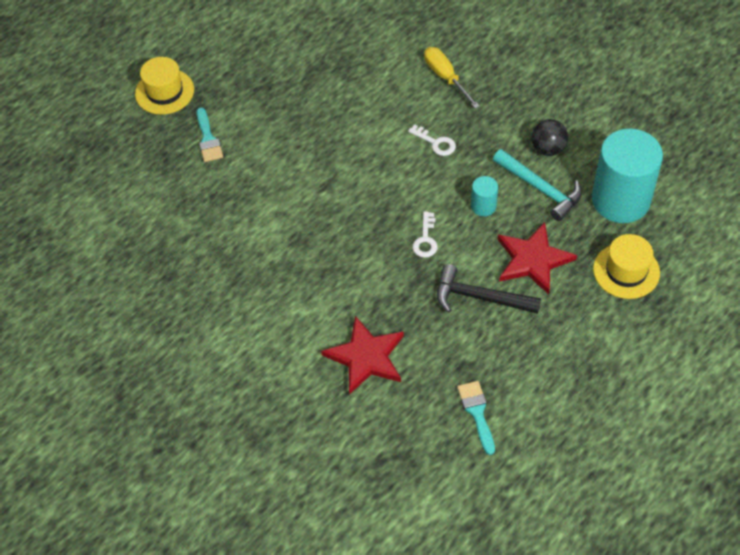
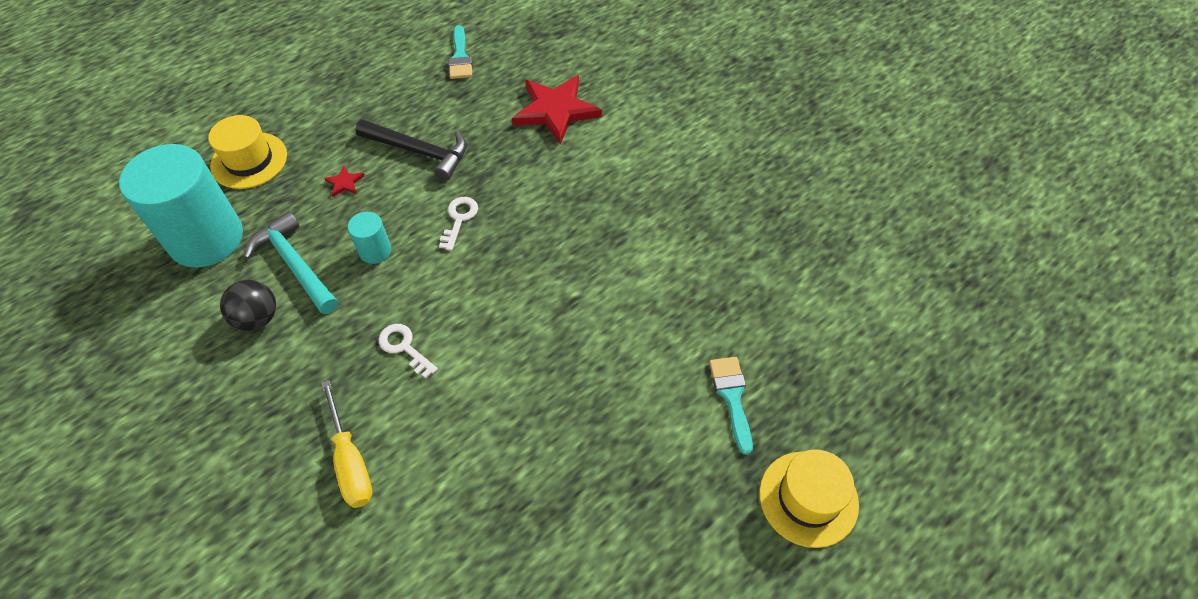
camera: 175 degrees left, 0 degrees up
(533, 260) = (344, 183): red star -> red star, size x0.41

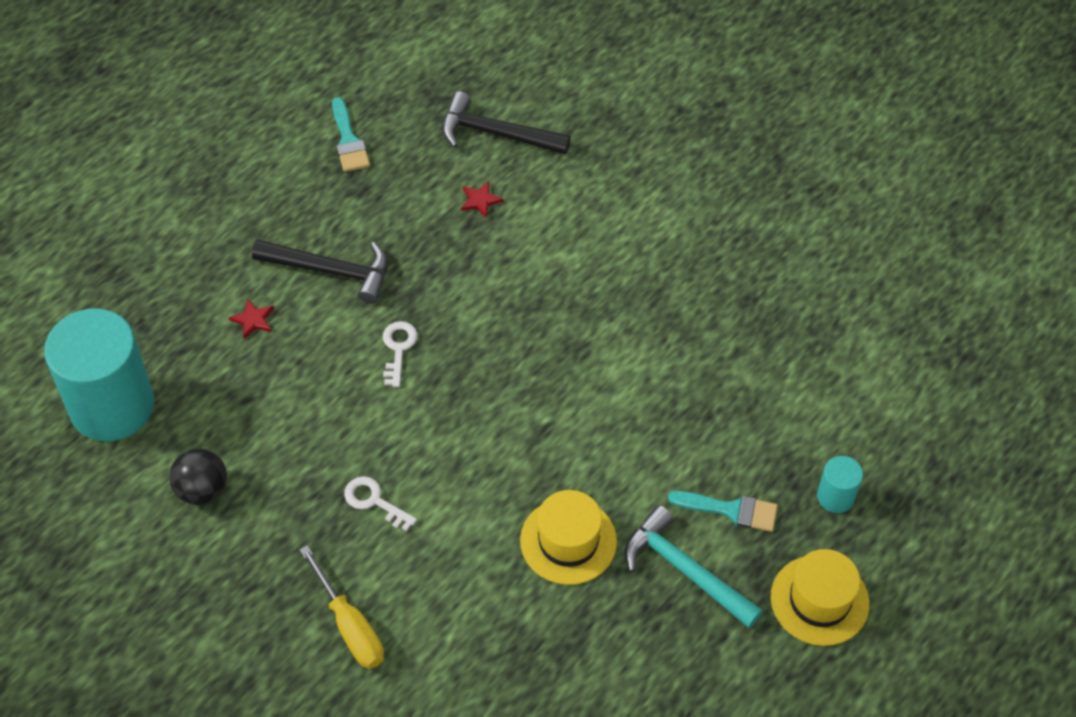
camera: 10 degrees left, 0 degrees up
(249, 160) = (130, 305): yellow hat -> yellow hat (568, 541)
(295, 265) = (225, 424): turquoise hammer -> turquoise hammer (685, 570)
(375, 251) = (312, 397): turquoise cylinder -> turquoise cylinder (835, 496)
(556, 110) = (480, 200): red star -> red star, size x0.41
(580, 63) = (496, 134): none -> black hammer
(732, 397) = (731, 510): turquoise brush -> turquoise brush turned 120 degrees clockwise

